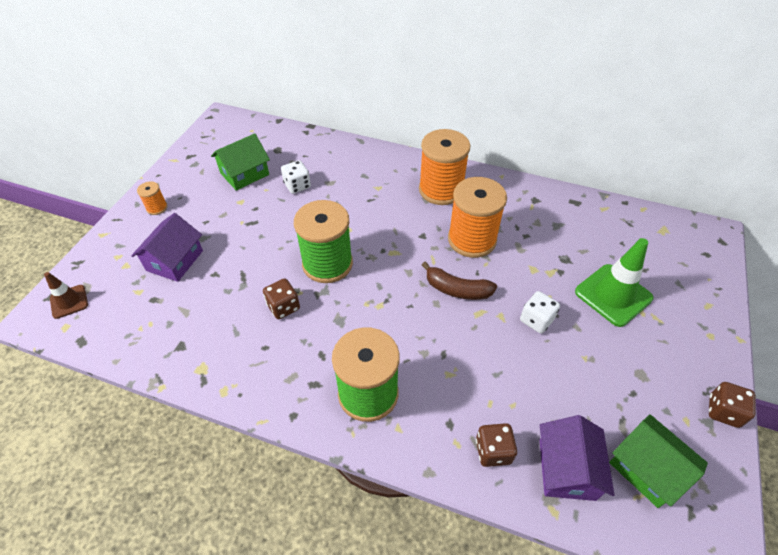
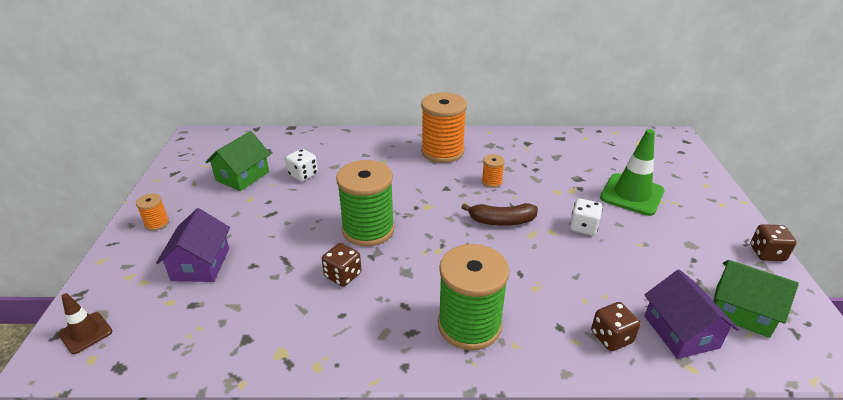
camera: 20 degrees left, 15 degrees down
(472, 240) = (492, 182): orange spool -> orange spool, size x0.44

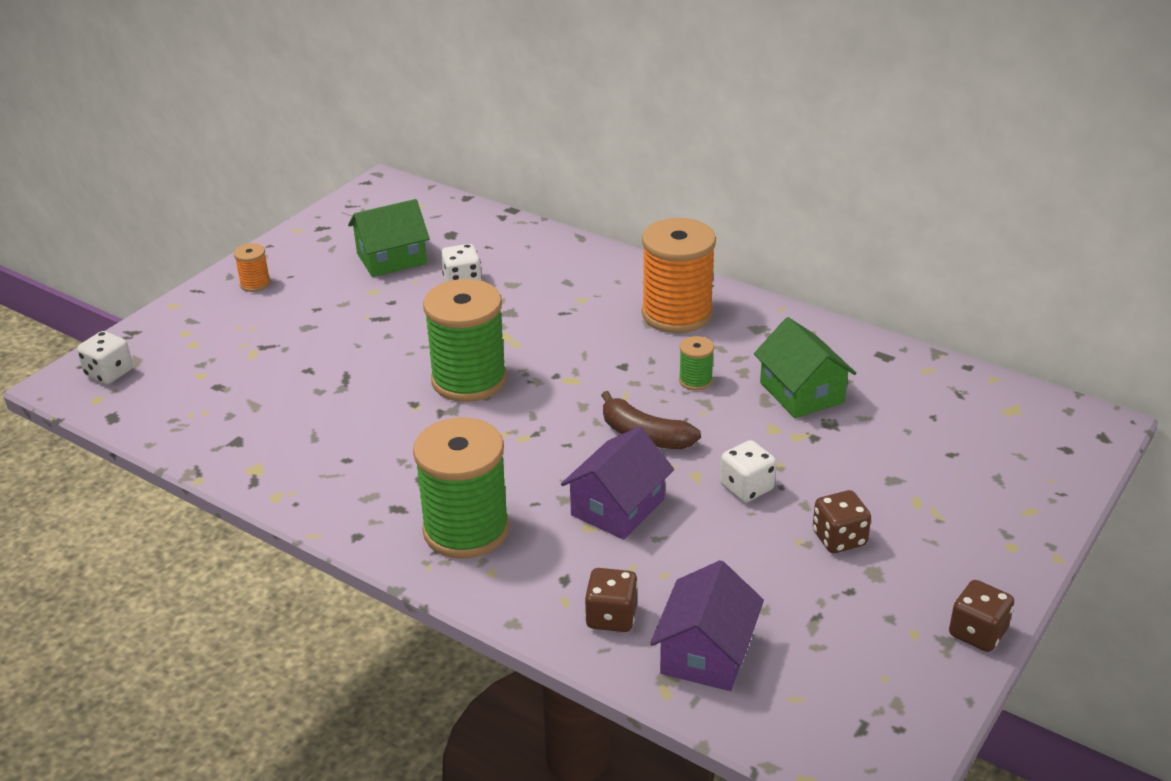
camera: 35 degrees right, 0 degrees up
(85, 333) = (109, 373): brown traffic cone -> white dice
(201, 264) = (259, 347): purple house -> purple house (617, 507)
(343, 275) = (388, 419): brown dice -> brown dice (839, 538)
(492, 182) = (695, 380): orange spool -> green spool
(632, 194) = (882, 476): green traffic cone -> none
(741, 311) = (823, 672): green house -> green house (801, 392)

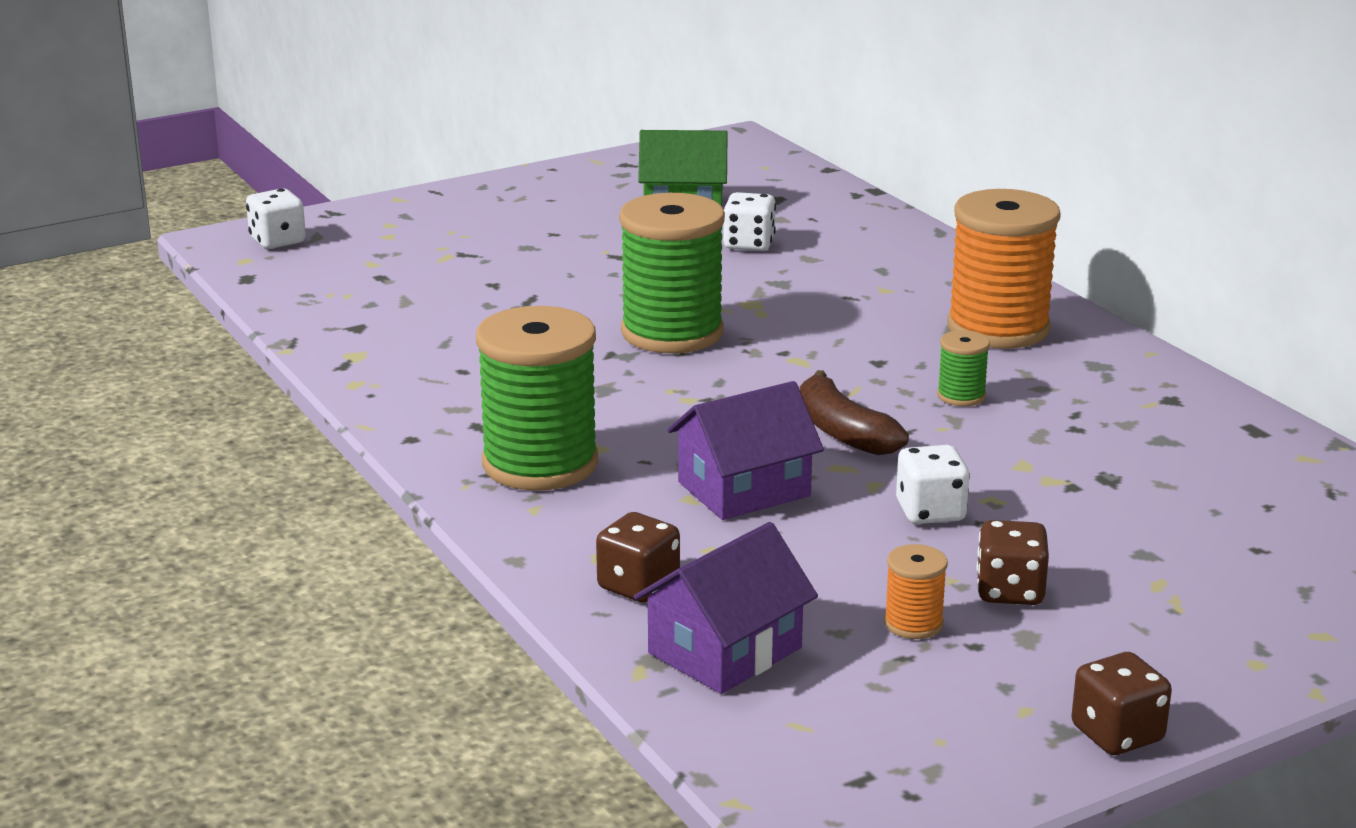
camera: 25 degrees right, 10 degrees down
(255, 284) = (504, 198): orange spool -> orange spool (913, 623)
(801, 392) = (1097, 439): green house -> none

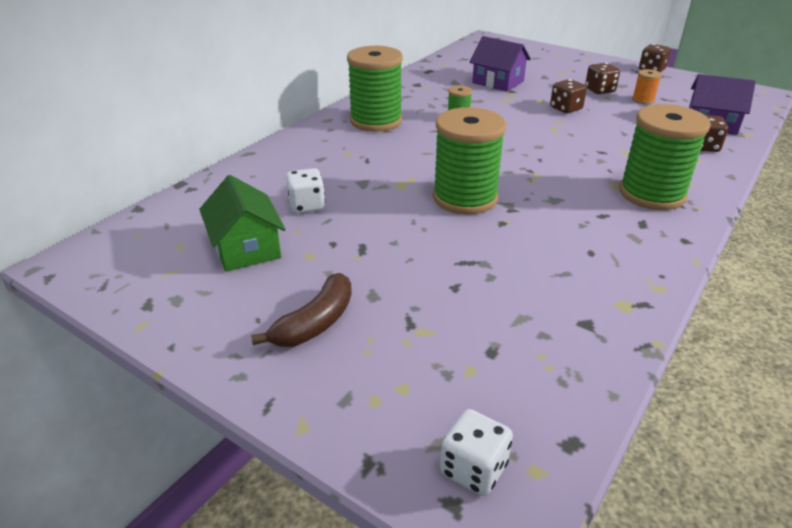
camera: 115 degrees left, 10 degrees up
(744, 489) = (601, 143): purple house -> purple house (498, 82)
(842, 432) = (523, 134): brown banana -> brown banana (315, 323)
(930, 512) = (566, 108): white dice -> brown dice
(998, 328) = (376, 121): orange spool -> green spool

